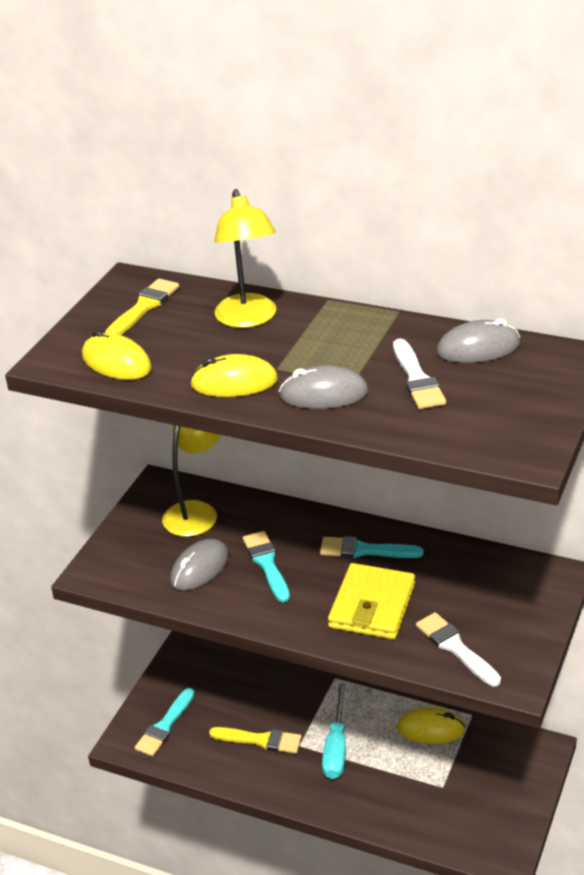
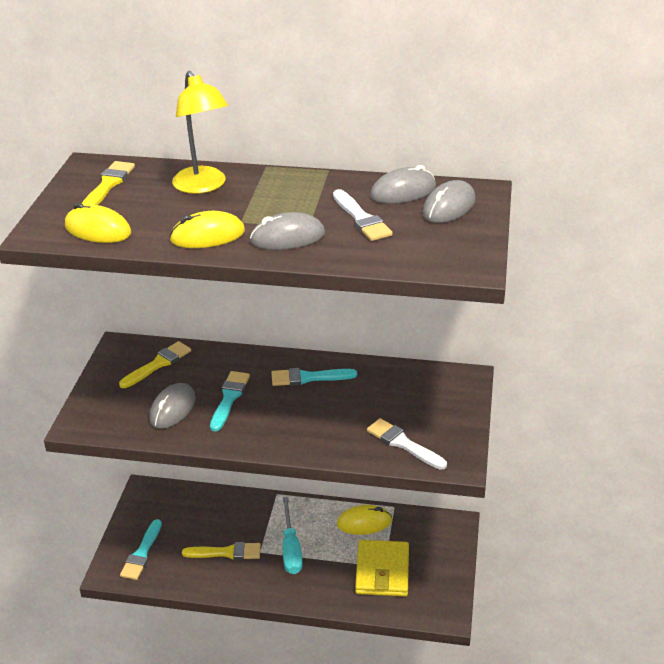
camera: 15 degrees left, 0 degrees up
(197, 512) = (158, 364): yellow lamp -> yellow brush
(267, 564) = (229, 398): turquoise brush -> turquoise brush turned 45 degrees clockwise
(372, 606) = (326, 420): yellow wallet -> yellow wallet (382, 571)
(527, 374) = (449, 207): none -> grey mouse

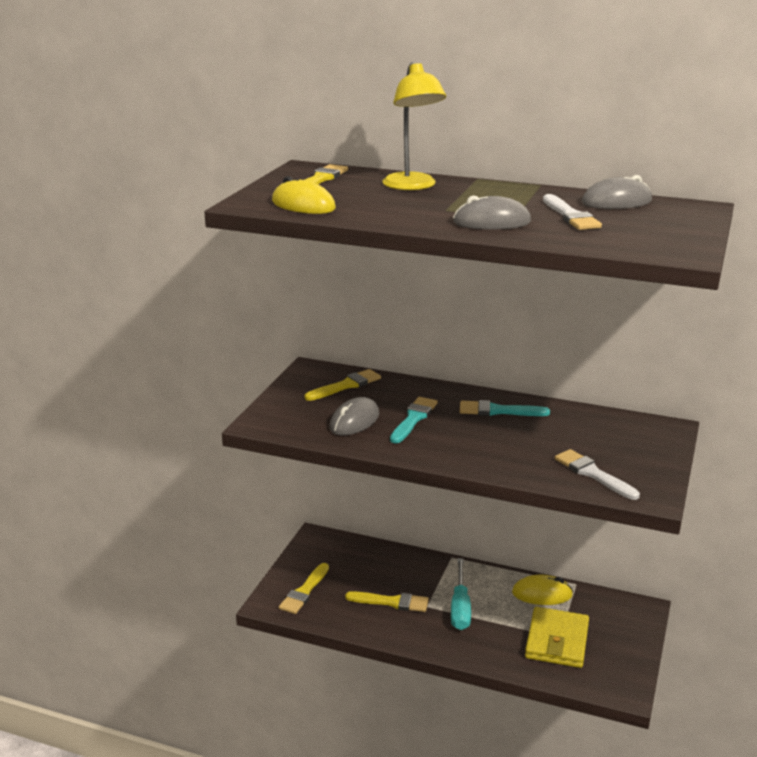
camera: 10 degrees right, 10 degrees down
(142, 553) = (304, 591): turquoise brush -> yellow brush
(207, 236) = (410, 216): yellow mouse -> none
(449, 207) = (664, 214): grey mouse -> none

